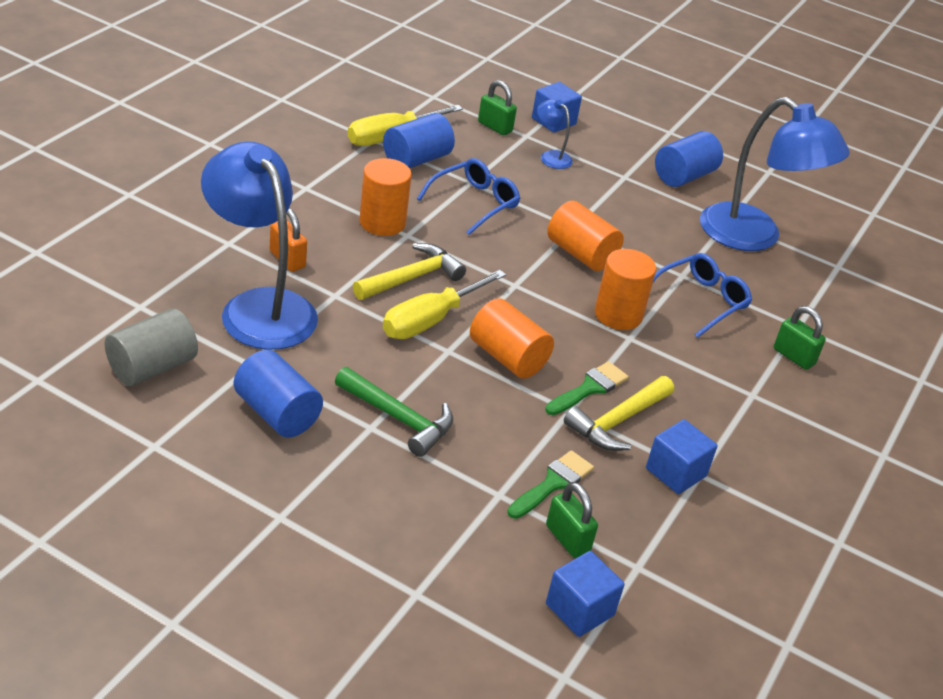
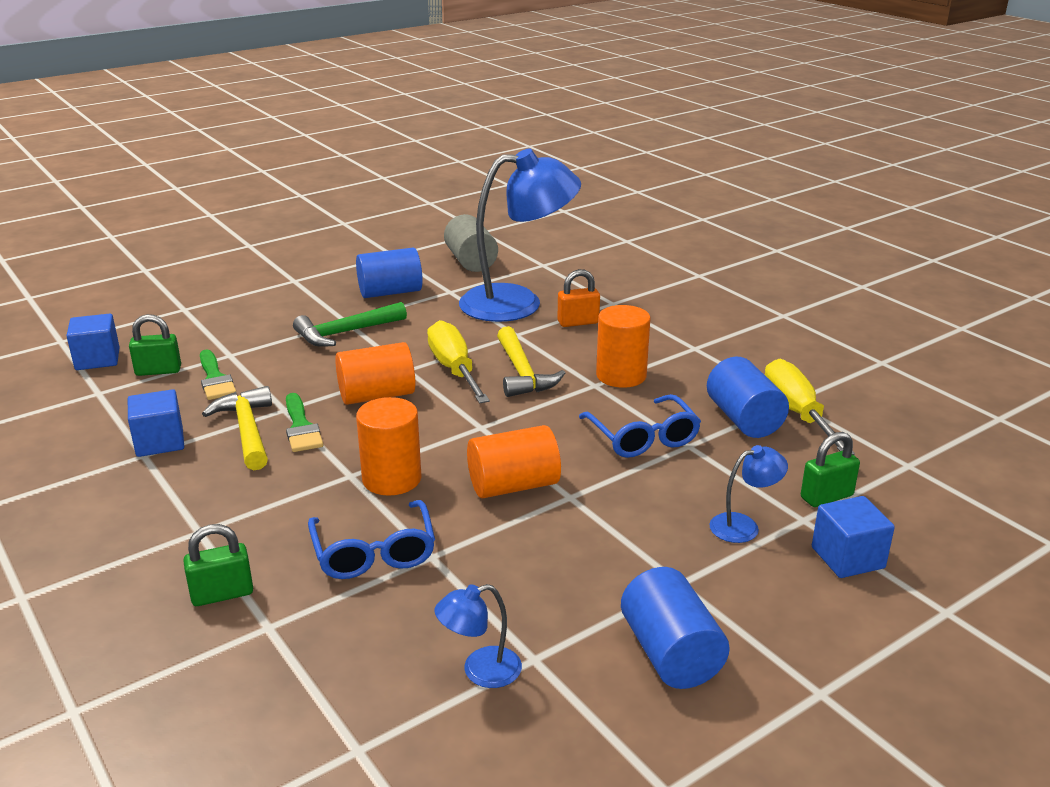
camera: 120 degrees right, 10 degrees down
(754, 237) = (480, 671): blue lamp -> blue lamp, size x0.42

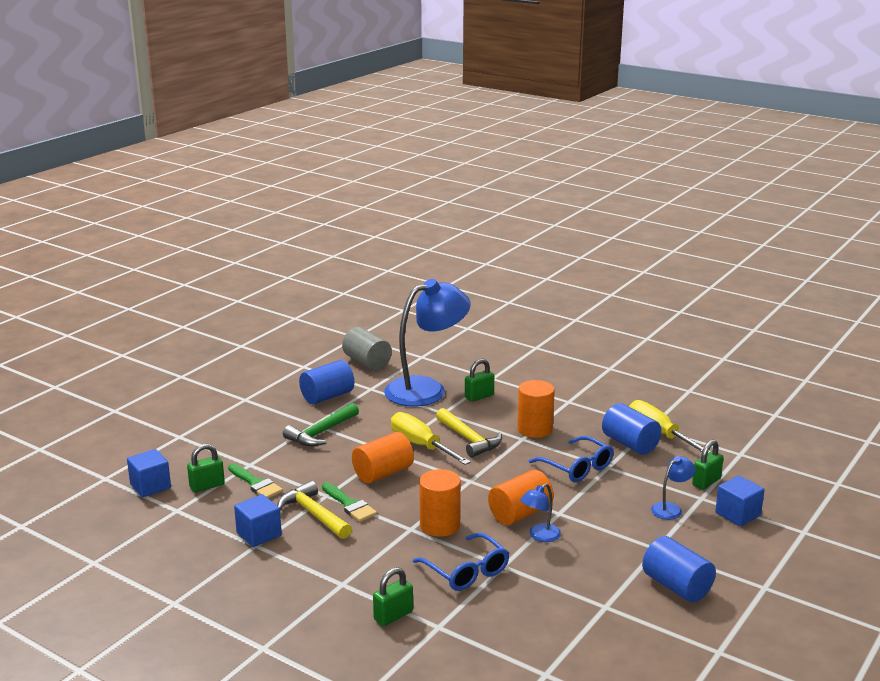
camera: 20 degrees left, 5 degrees down
(480, 671) = (581, 620): blue lamp -> blue lamp (540, 536)
(578, 322) = (479, 396): orange padlock -> green padlock

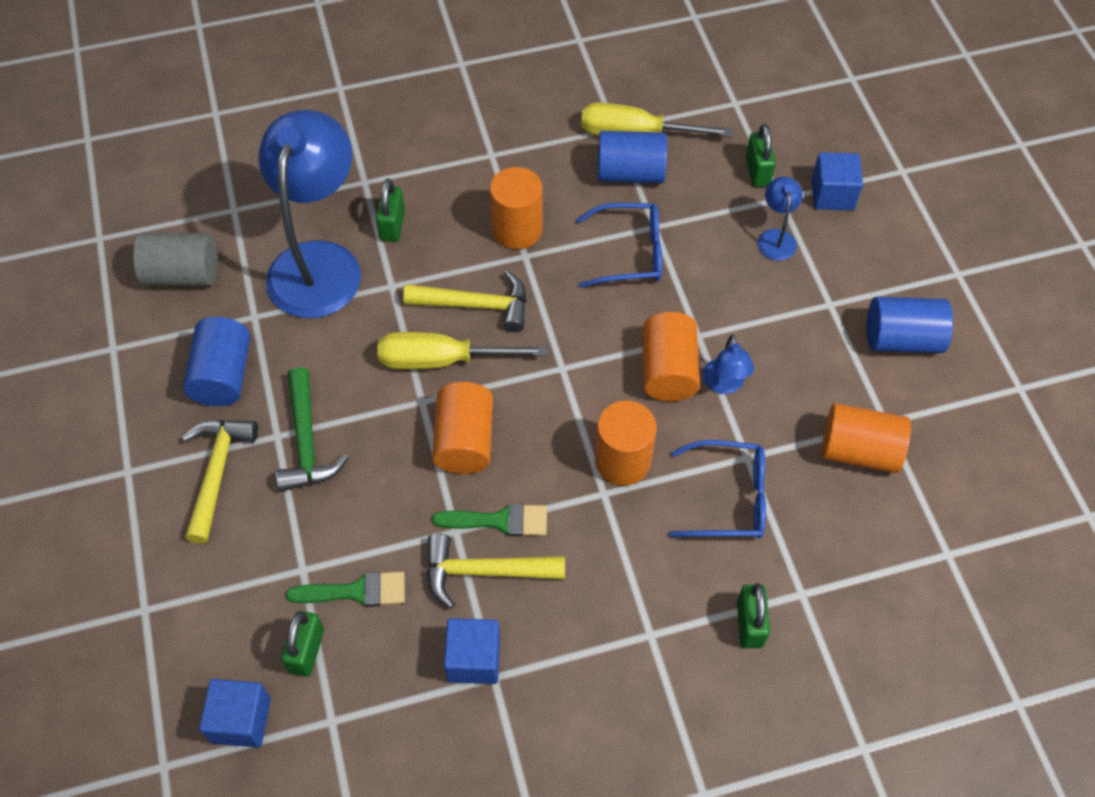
camera: 50 degrees left, 35 degrees up
(273, 419) = (217, 473): none -> yellow hammer
(569, 605) = (859, 451): none -> orange cylinder

